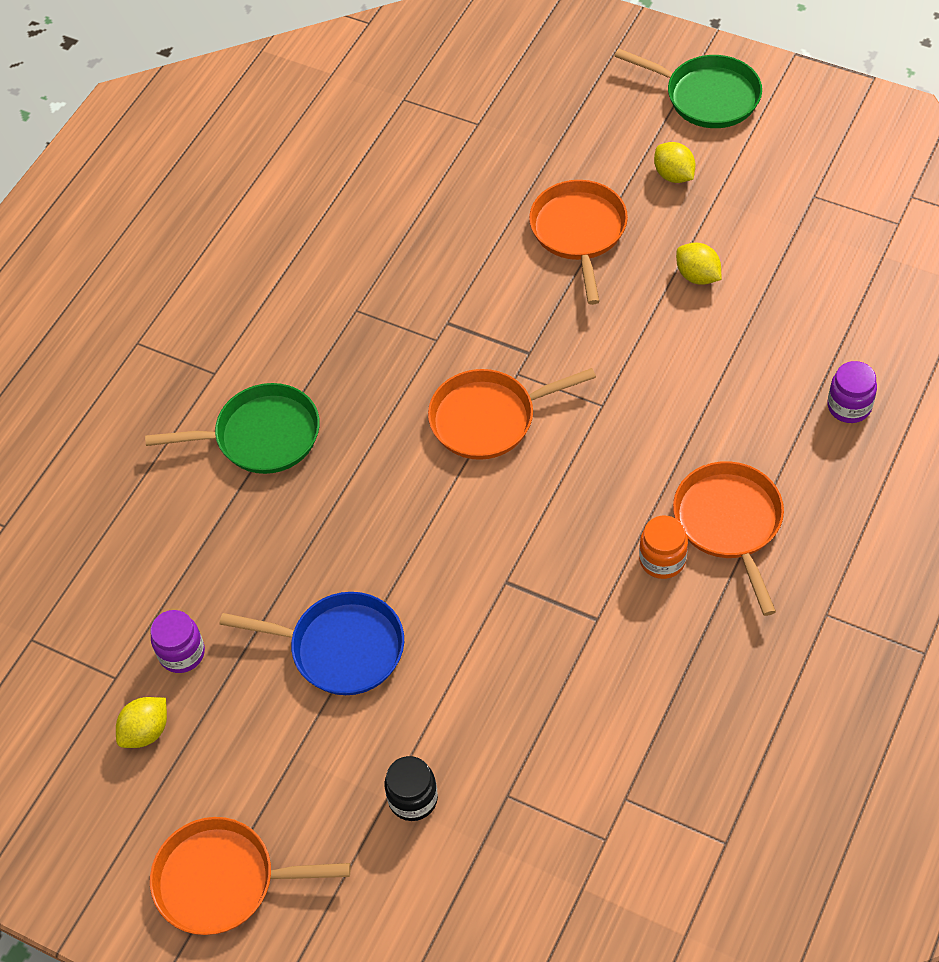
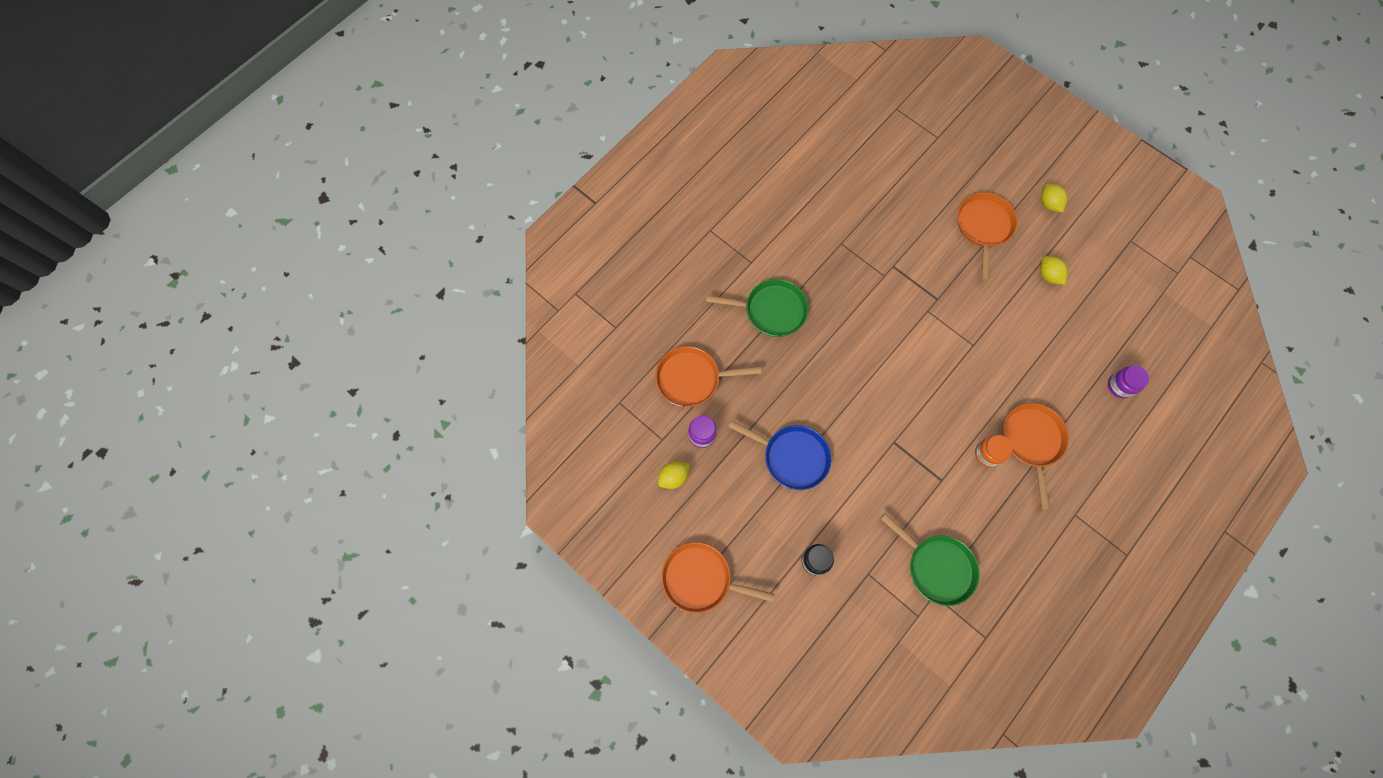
camera: 10 degrees right, 15 degrees up
(488, 418) = (905, 335): orange pan -> orange pan (692, 378)
(707, 96) = (1081, 155): green pan -> green pan (937, 567)

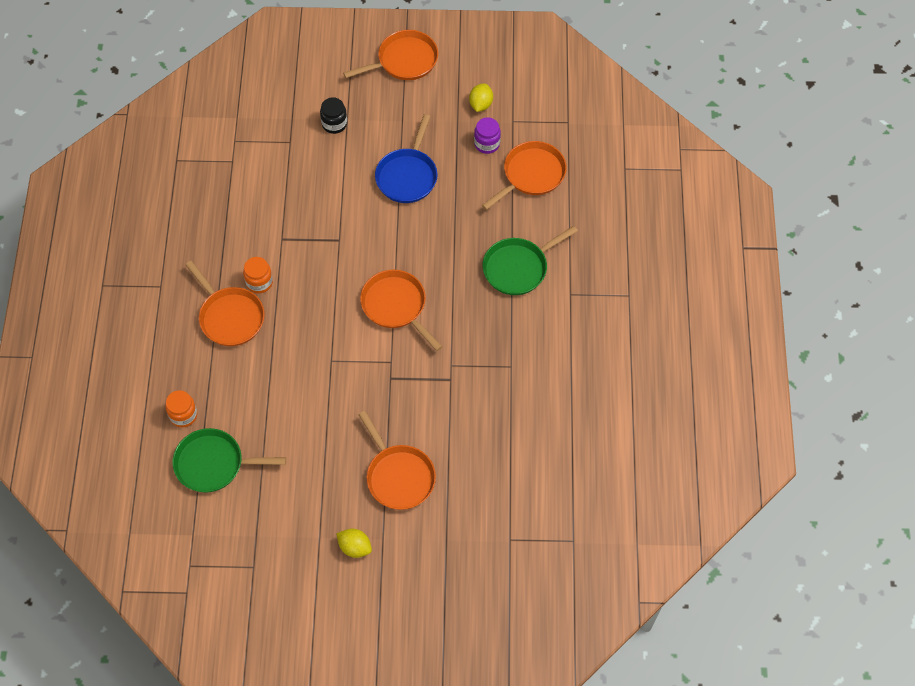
camera: 140 degrees right, 10 degrees down
(792, 457) = (407, 176): blue pan -> blue pan turned 60 degrees counterclockwise
(890, 350) = (396, 306): none -> orange pan
(937, 567) = (243, 179): green pan -> green pan (213, 464)
(1048, 275) = (308, 472): yellow lemon -> none
(1119, 386) = (183, 415): purple jar -> orange jar

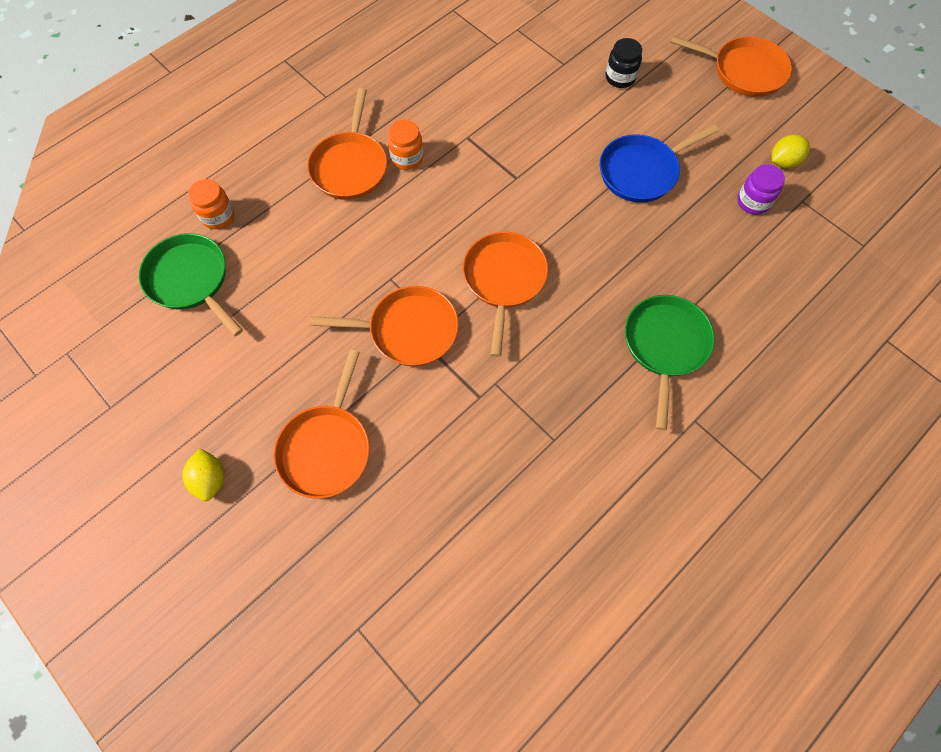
camera: 45 degrees right, 5 degrees up
(518, 268) = (665, 346): green pan -> green pan turned 90 degrees clockwise
(531, 175) = (771, 266): orange pan -> orange pan (408, 330)

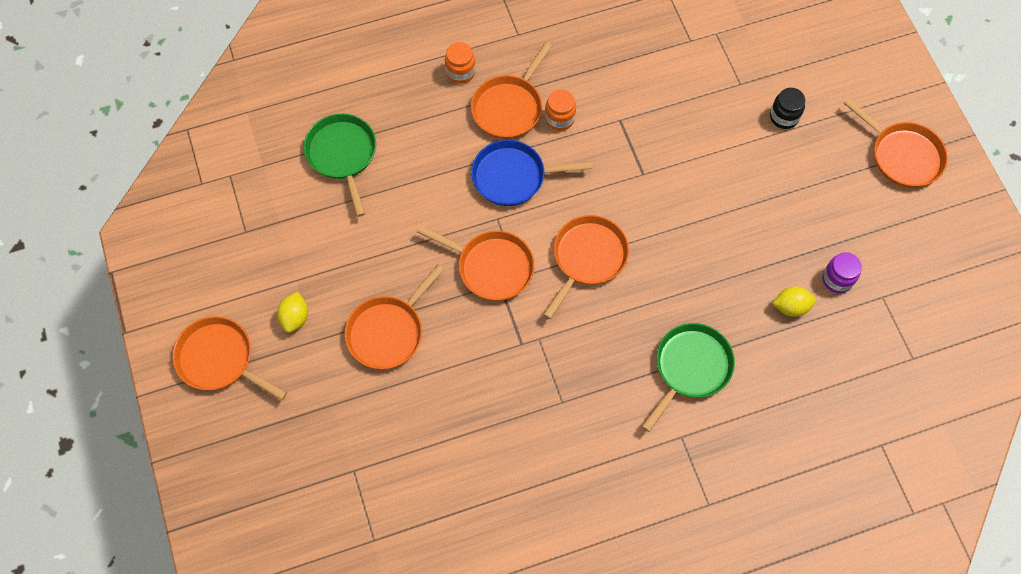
camera: 25 degrees right, 0 degrees up
(136, 569) = (219, 359): none -> orange pan
(218, 216) = (385, 109): orange jar -> orange jar (460, 72)
(641, 171) = (754, 212): blue pan -> blue pan (513, 176)
(783, 162) = (887, 255): yellow lemon -> yellow lemon (791, 307)

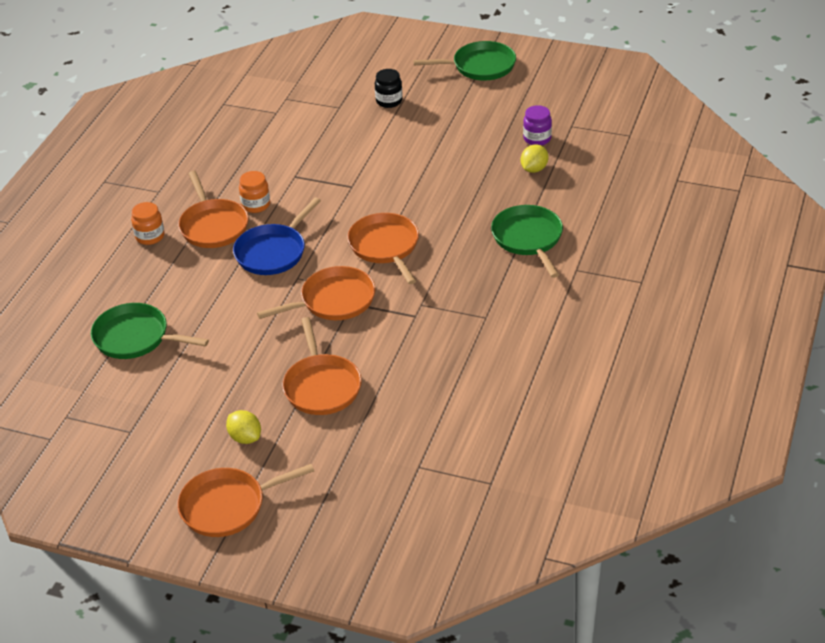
camera: 50 degrees left, 25 degrees down
(902, 155) = (480, 66): orange pan -> green pan

